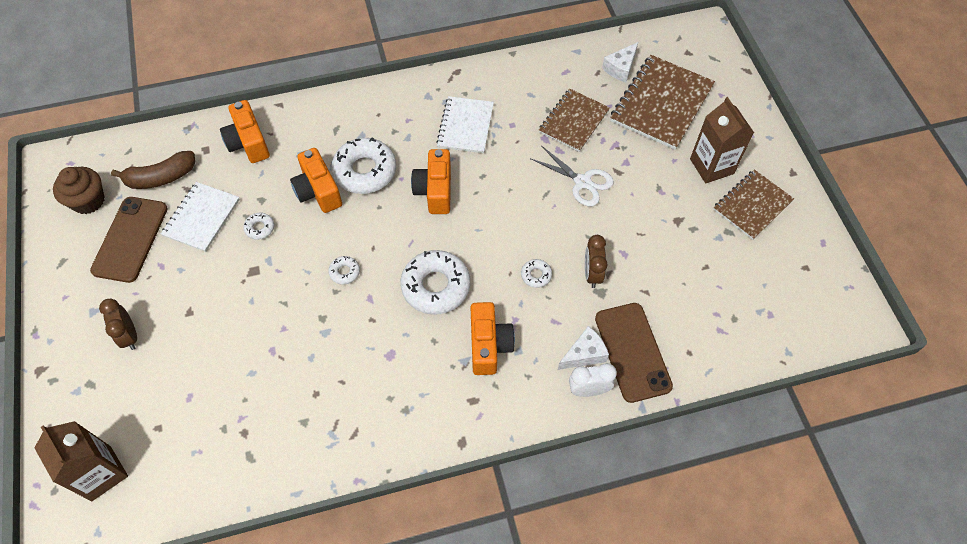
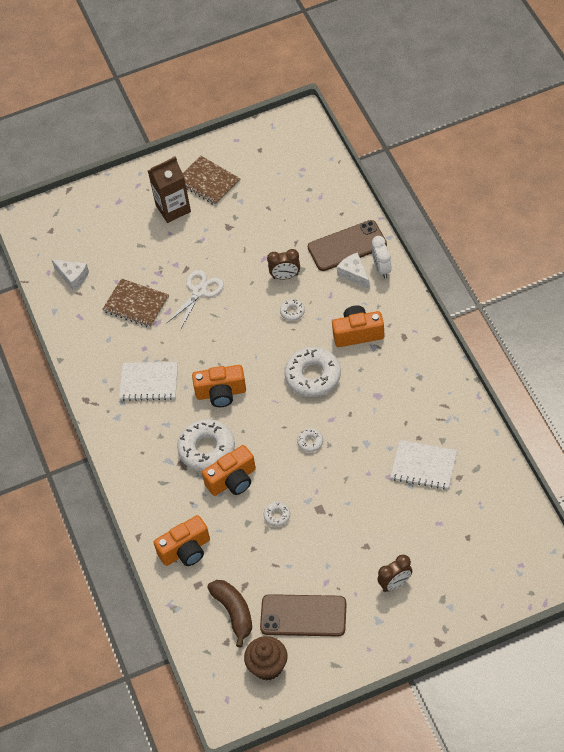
camera: 90 degrees left, 5 degrees down
(101, 473) = (510, 564): brown carton -> none
(201, 218) = (273, 565): white notebook -> white notebook (423, 466)
(661, 104) = (111, 245): brown notebook -> none

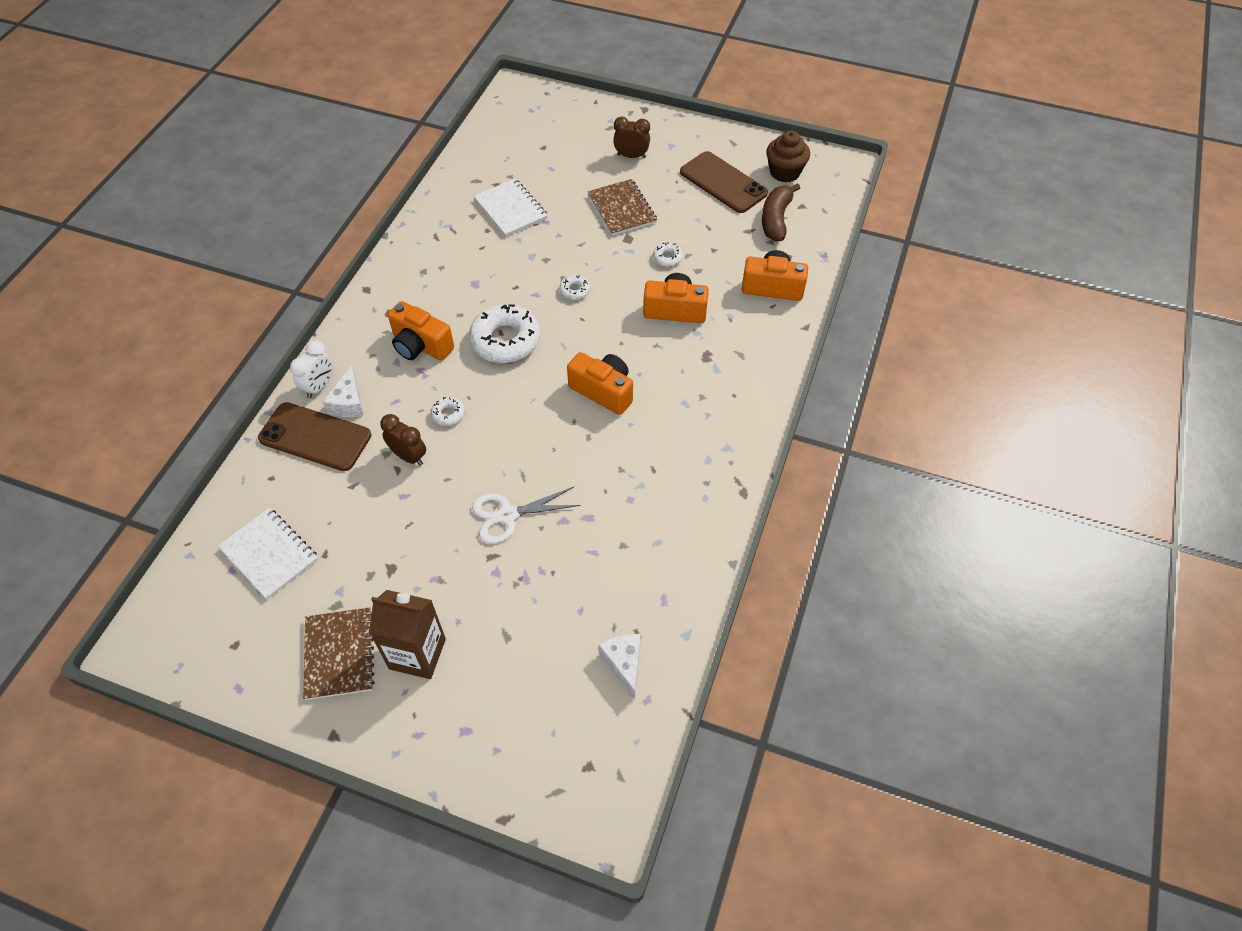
camera: 145 degrees left, 0 degrees up
(136, 304) = (588, 559): brown notebook -> brown notebook (622, 209)
(149, 382) = (661, 458): white notebook -> white notebook (269, 554)
(207, 449) = (670, 352): white donut -> none

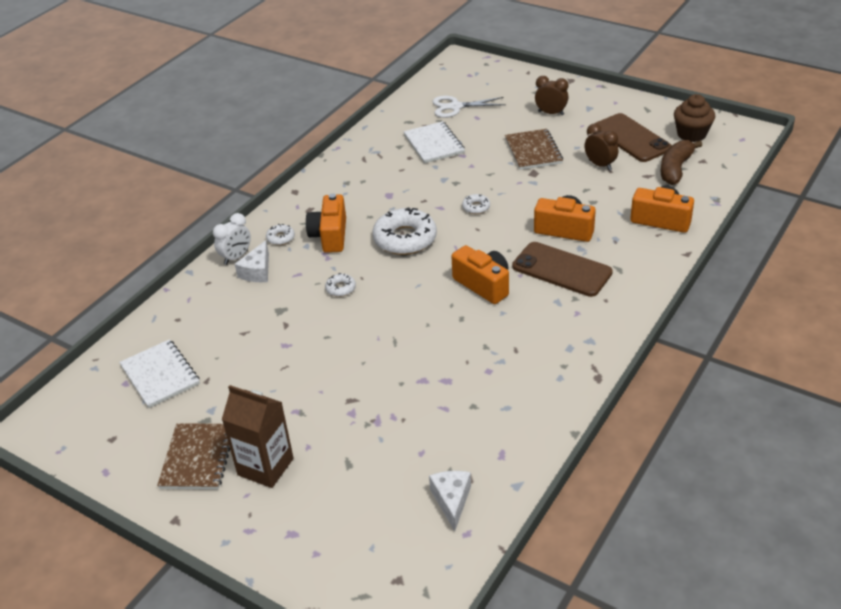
camera: 15 degrees right, 15 degrees down
(315, 437) = (222, 293): brown phone -> brown phone (561, 269)
(409, 456) = (298, 316): brown clock -> brown clock (600, 165)
(421, 345) = (330, 236): orange camera -> orange camera turned 45 degrees clockwise
(508, 515) = (373, 370): white scissors -> white scissors (455, 107)
(667, 258) = (566, 190): white donut -> white donut (280, 238)

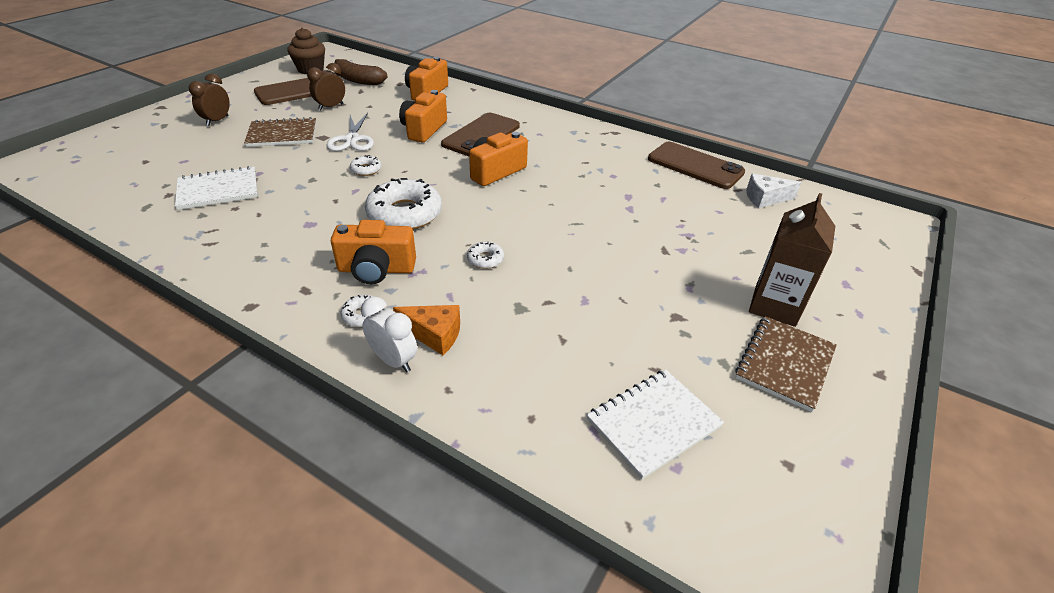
camera: 95 degrees left, 0 degrees up
(198, 458) = (785, 363): brown notebook -> brown notebook turned 60 degrees counterclockwise
(257, 271) = (434, 334): white cheese -> orange cheese
(455, 107) = (144, 173): white scissors -> white scissors (352, 139)
(522, 445) = (695, 166): none -> brown phone

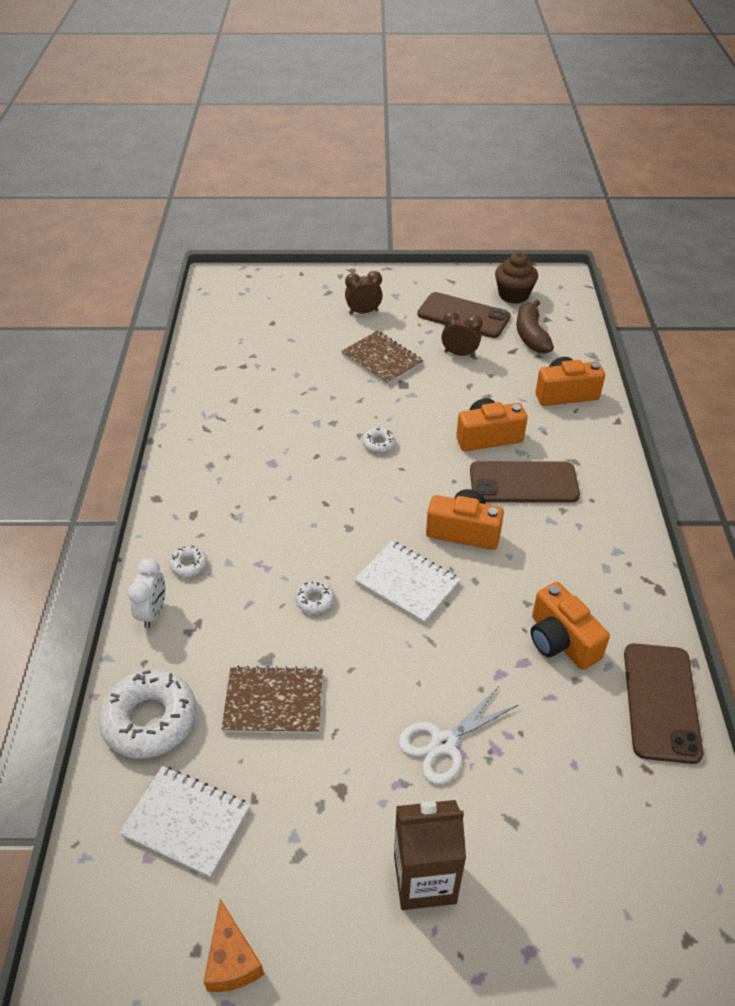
camera: 60 degrees right, 5 degrees up
(218, 190) = (271, 385): white notebook -> white notebook (407, 583)
(352, 139) = (418, 404): white scissors -> white scissors (444, 743)
(376, 269) = (246, 539): orange camera -> orange camera (561, 641)
(405, 214) = (335, 509): white donut -> white donut (150, 720)
(434, 334) = (196, 620): orange cheese -> orange cheese (232, 960)
(765, 198) = (653, 806): white cheese -> none
(785, 363) = (333, 914): brown notebook -> brown notebook (274, 702)

